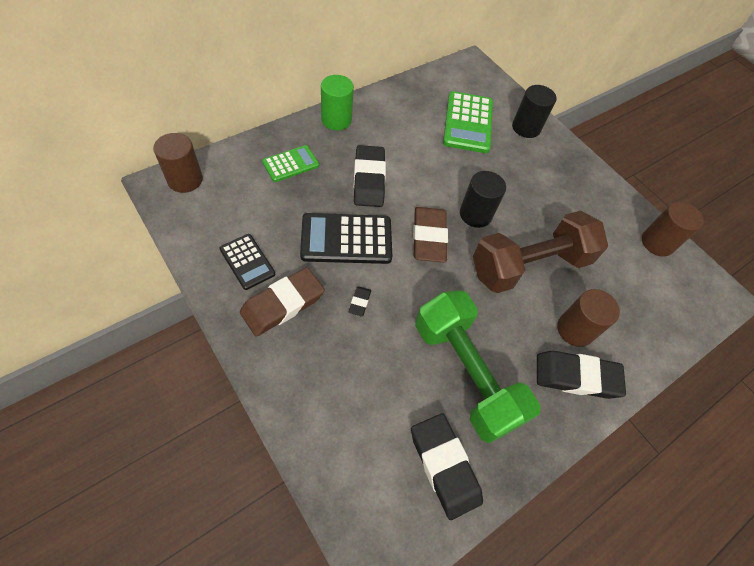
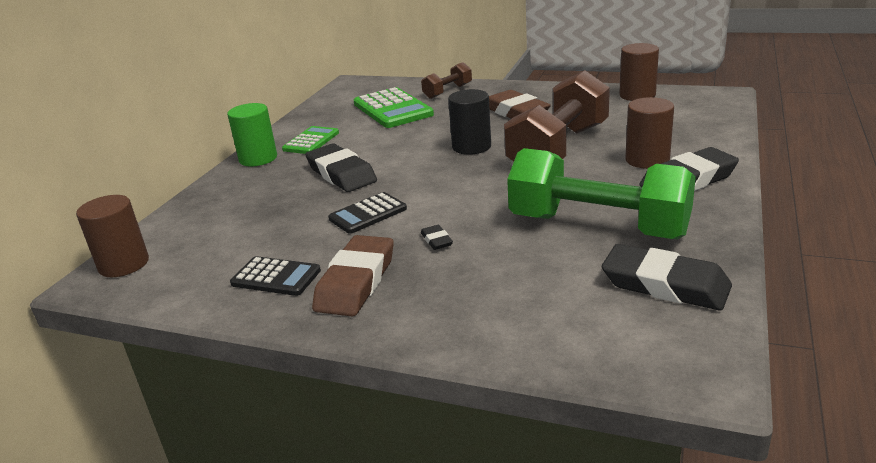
camera: 25 degrees left, 30 degrees down
(291, 164) = (243, 201): green calculator -> green calculator (311, 141)
(346, 239) = (368, 214): black calculator -> black calculator, size x0.60
(428, 237) = (448, 176): brown eraser -> brown eraser (515, 112)
(526, 127) = (447, 91): black cylinder -> brown dumbbell

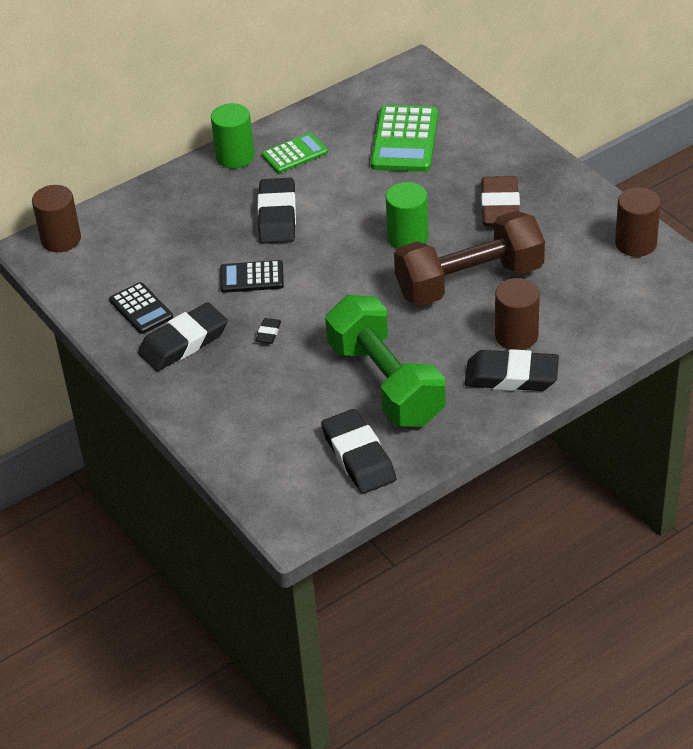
camera: 35 degrees right, 15 degrees up
(356, 282) = (183, 342): brown eraser -> black eraser
(447, 91) = (482, 136): brown dumbbell -> none
(471, 147) = (407, 237): black cylinder -> green cylinder

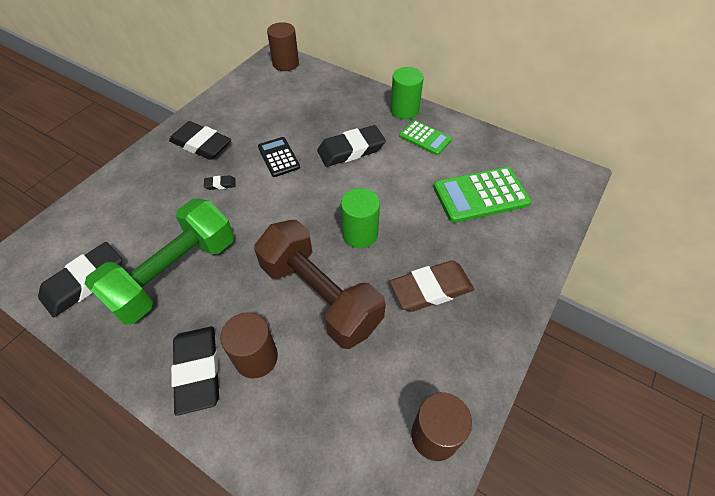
camera: 65 degrees right, 10 degrees up
(141, 309) = (230, 115): black calculator -> none

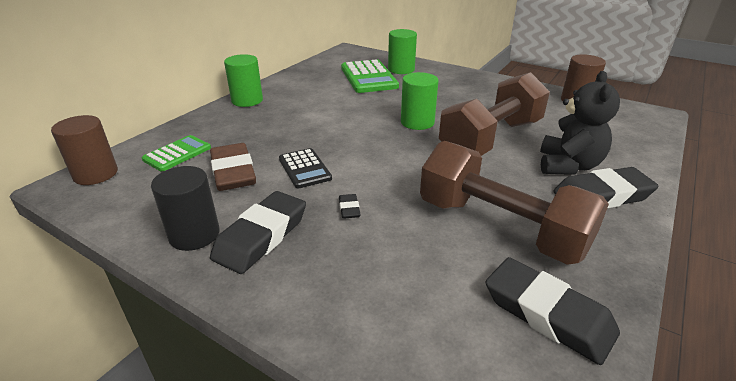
camera: 90 degrees left, 20 degrees down
(174, 274) = (500, 227): green dumbbell -> brown dumbbell
(211, 117) = (194, 234): none -> black cylinder
(256, 357) = (568, 166): brown cylinder -> black teddy bear
(278, 157) = (304, 169): black calculator -> black calculator turned 90 degrees counterclockwise
(351, 150) = (302, 126): black eraser -> none
(425, 138) = (294, 93): green calculator -> green calculator (177, 154)
(431, 289) = (466, 97): brown eraser -> brown eraser (233, 172)
(515, 228) = (401, 69): none -> green cylinder

